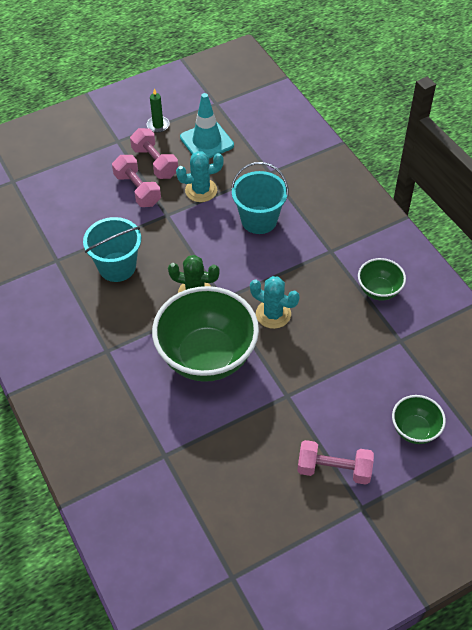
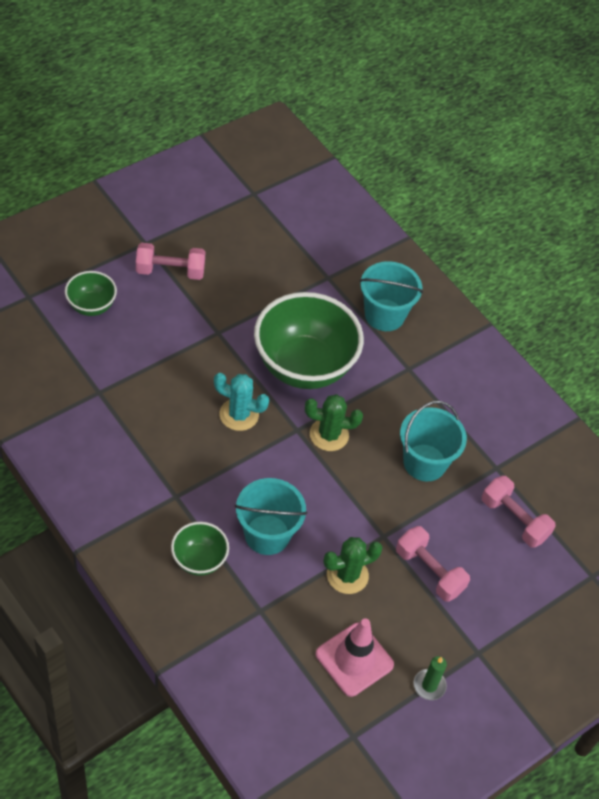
camera: 165 degrees right, 0 degrees up
(115, 408) = (384, 315): none -> turquoise bucket
(155, 162) = (417, 617): pink dumbbell -> pink dumbbell (514, 519)
(201, 190) = (347, 575): turquoise cactus -> green cactus
(206, 141) = (354, 659): turquoise traffic cone -> pink traffic cone
(379, 290) = (119, 448): green bowl -> green bowl (199, 560)

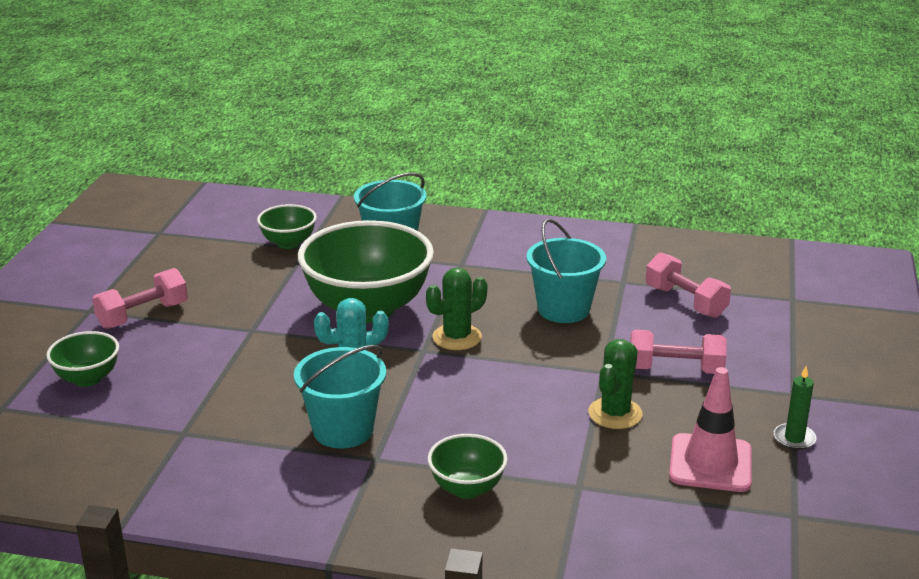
camera: 35 degrees left, 25 degrees down
(267, 534) = (503, 431): turquoise bucket -> turquoise bucket (343, 430)
(321, 264) = (288, 243): none -> green bowl
(514, 519) = (685, 302): pink dumbbell -> pink dumbbell turned 45 degrees clockwise

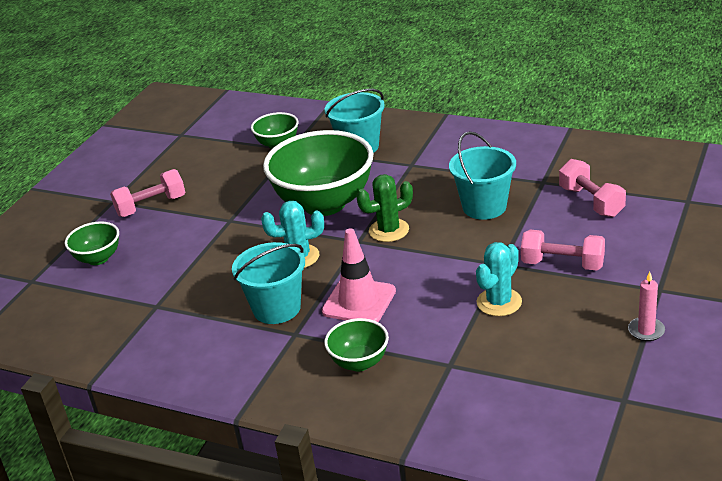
camera: 15 degrees right, 5 degrees up
(615, 413) = (499, 302): green cactus -> turquoise cactus
(710, 463) = (566, 350): pink traffic cone -> pink traffic cone (359, 301)
(794, 438) = (646, 331): green candle -> pink candle

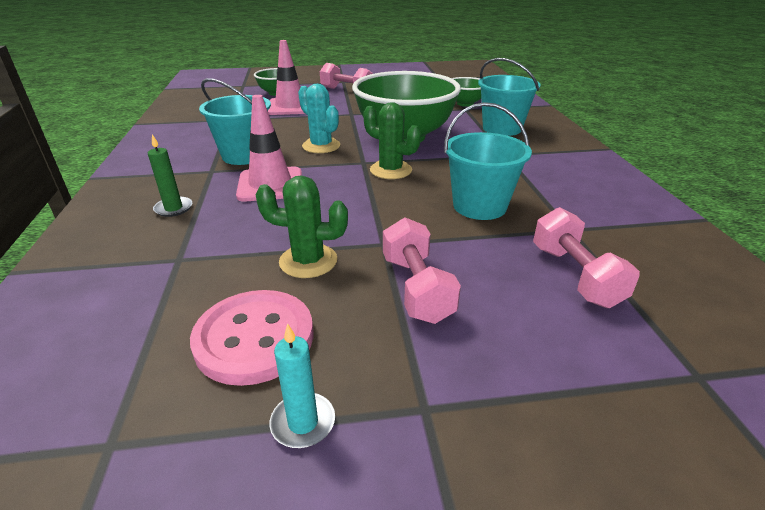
camera: 55 degrees right, 0 degrees up
(162, 256) = (290, 107): none -> pink traffic cone
(359, 362) = (173, 208): green bowl -> green candle
(499, 302) = (308, 261): turquoise cactus -> green cactus
(569, 338) = (254, 338): none -> pink button
(591, 202) = (575, 275): pink dumbbell -> pink dumbbell turned 45 degrees counterclockwise
(646, 331) = (303, 422): pink candle -> turquoise candle

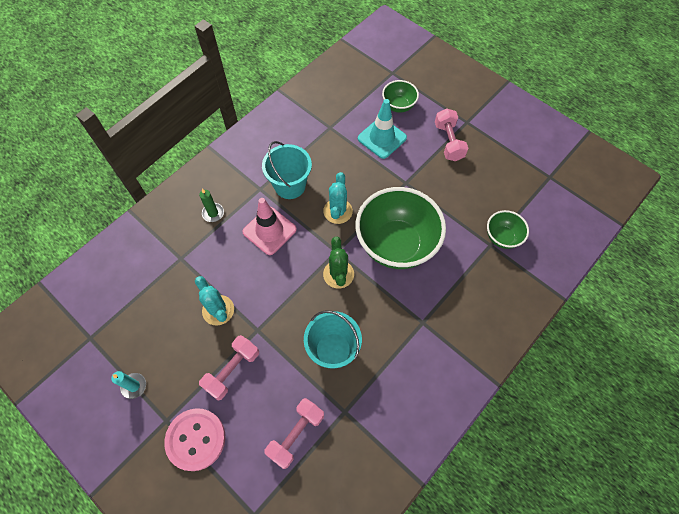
camera: 50 degrees right, 30 degrees up
(254, 338) = (158, 335): pink button -> pink button (196, 439)
(290, 107) = (382, 138): pink traffic cone -> turquoise traffic cone
(308, 261) = (218, 310): green cactus -> turquoise cactus
(502, 128) = (470, 294): turquoise bucket -> none

